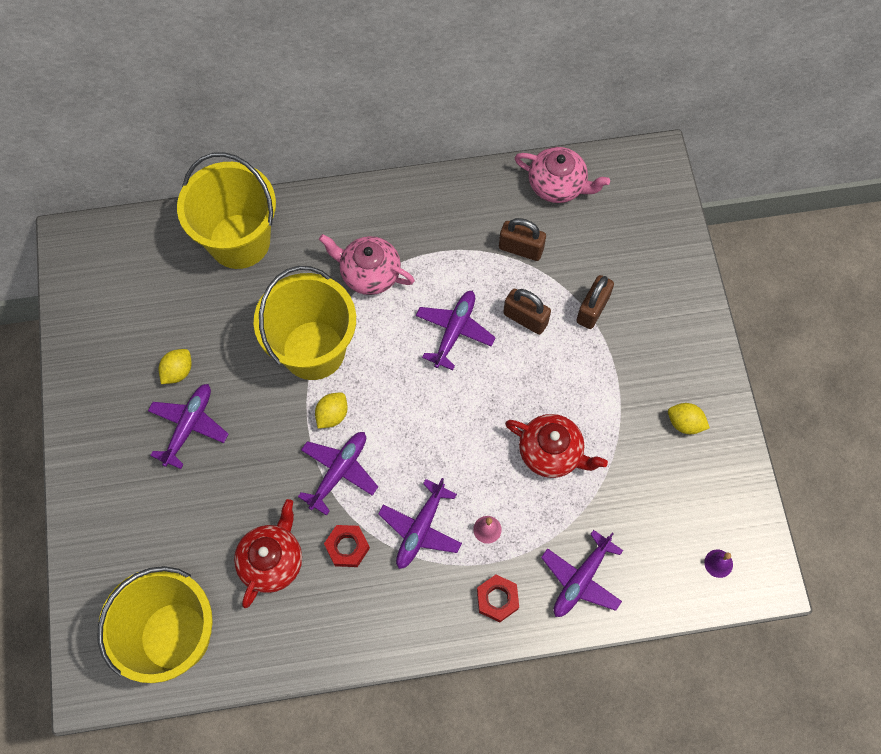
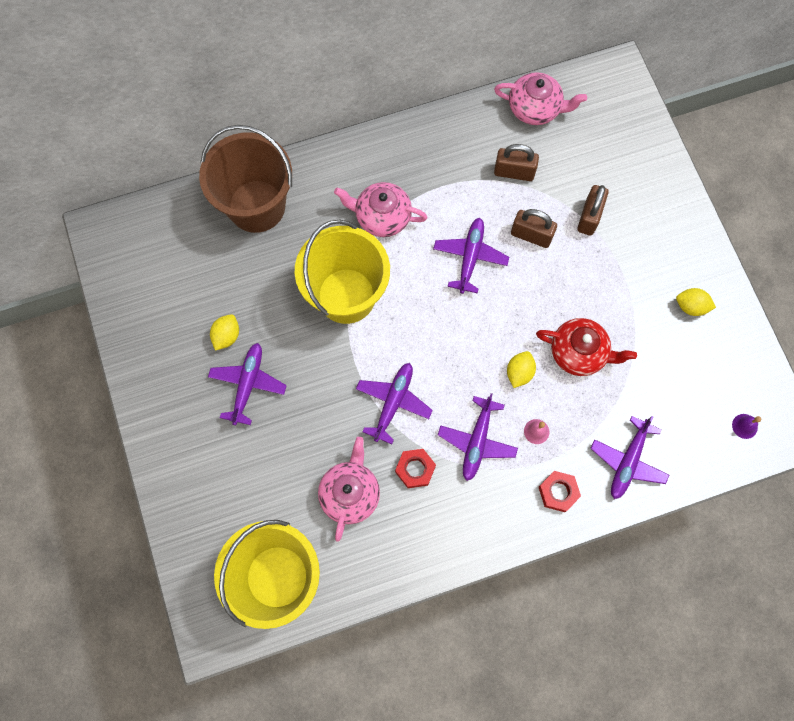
camera: 10 degrees left, 5 degrees up
(239, 241) = (256, 206): yellow bucket -> brown bucket
(272, 561) = (350, 493): red teapot -> pink teapot
(332, 415) = (376, 352): yellow lemon -> yellow lemon (519, 372)

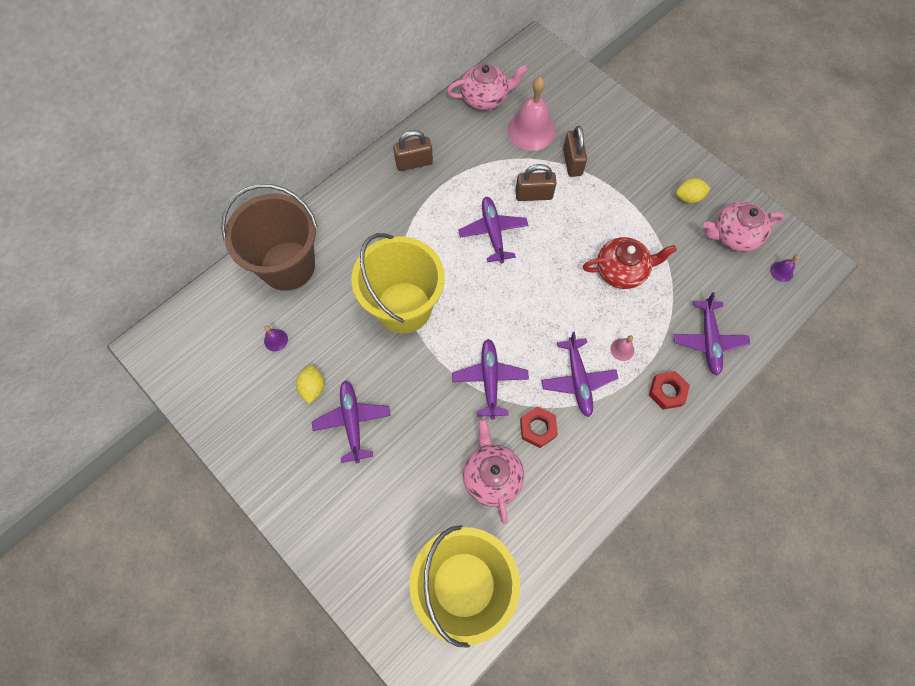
camera: 25 degrees left, 5 degrees down
(213, 275) = (276, 340): none -> purple bell
(382, 217) = (402, 230): pink teapot -> pink teapot (734, 235)
(514, 172) = (494, 152): brown padlock -> brown padlock (414, 163)
(519, 372) = (582, 308): yellow lemon -> none
(564, 164) = (531, 130): none -> pink bell

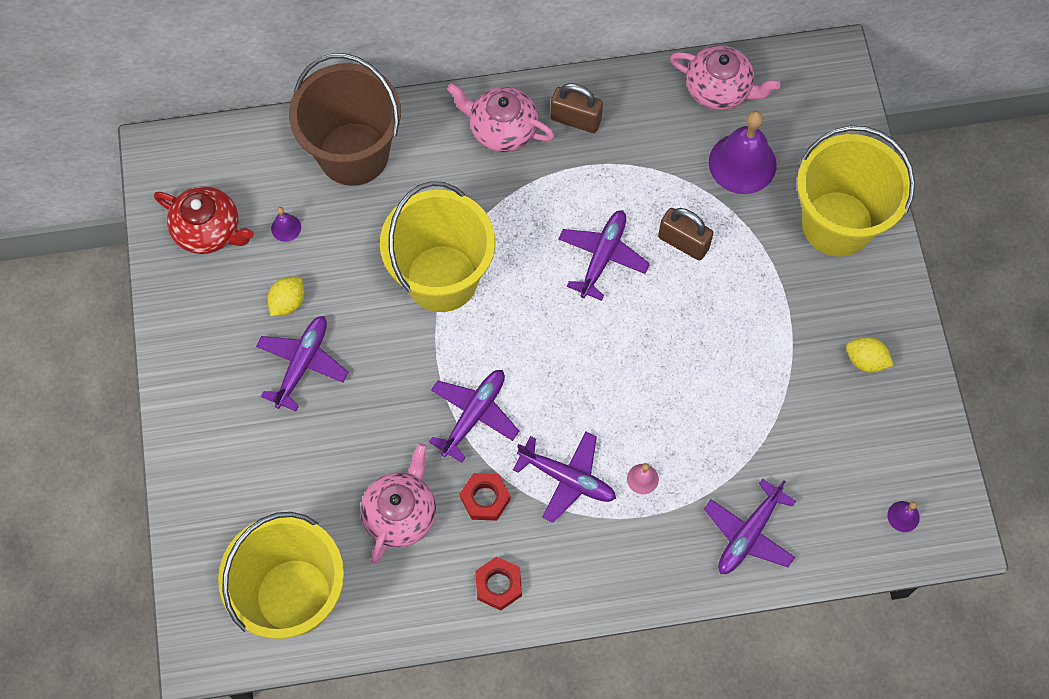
camera: 35 degrees right, 0 degrees up
(531, 130) = (742, 163): pink bell -> purple bell
(572, 162) = (760, 232): brown padlock -> none
(578, 380) = (567, 478): purple plane -> purple plane turned 90 degrees counterclockwise
(610, 132) = (837, 223): none -> yellow bucket
(622, 270) = (714, 393): red teapot -> red teapot (209, 230)
(667, 392) = (655, 556): red nut -> red nut (498, 585)
(734, 235) = (882, 439): pink teapot -> pink teapot (502, 129)

